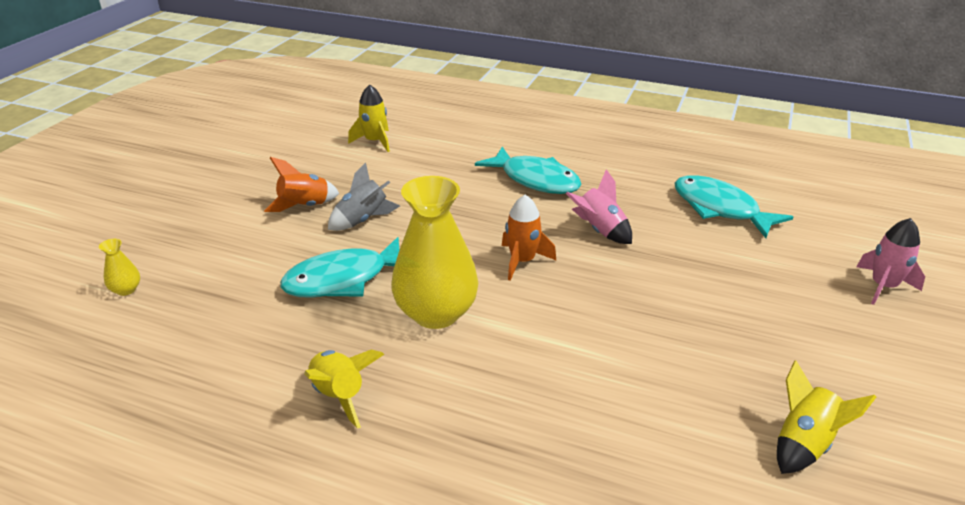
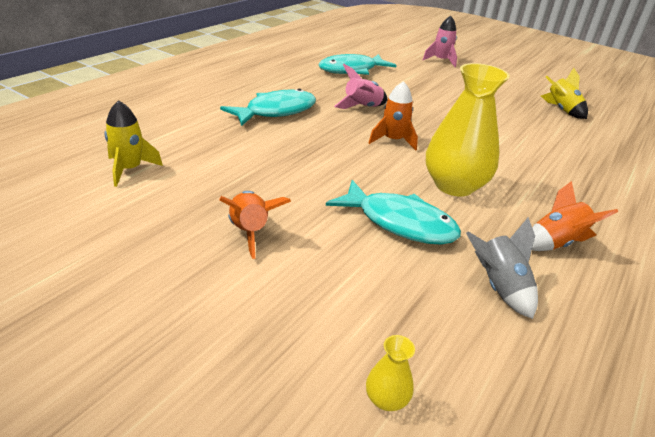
camera: 80 degrees left, 0 degrees up
(339, 395) = (556, 243): yellow rocket -> orange rocket
(343, 279) = (400, 223): turquoise fish -> turquoise fish turned 45 degrees counterclockwise
(363, 220) = (298, 199): grey rocket -> grey rocket (498, 288)

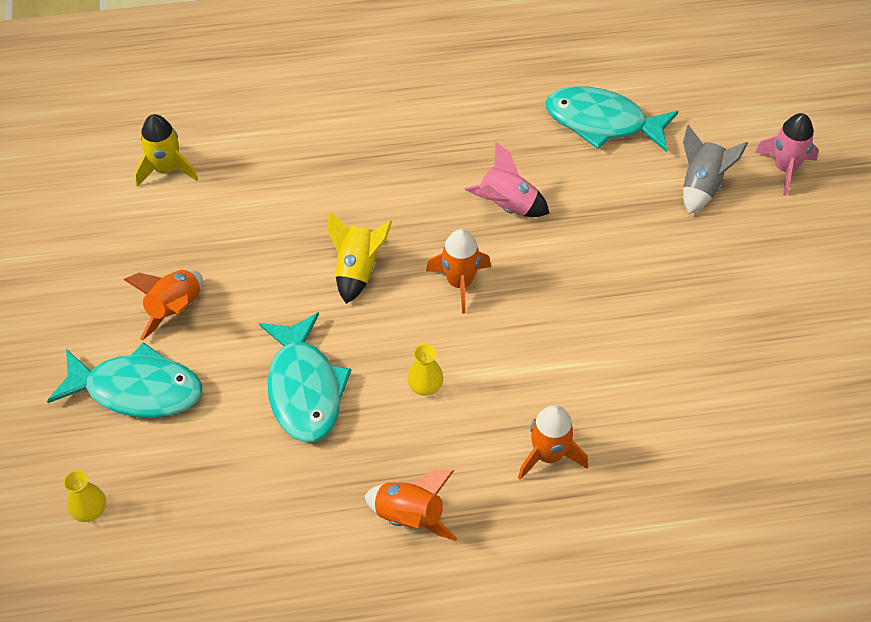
camera: 50 degrees right, 20 degrees up
(276, 111) = (395, 157): turquoise fish -> turquoise fish (137, 390)
(454, 185) = (425, 386): yellow vase -> yellow vase, size x0.40
(498, 288) = (284, 508): grey rocket -> grey rocket (701, 186)
(551, 179) = (549, 455): none -> orange rocket
(561, 110) = (792, 375): yellow rocket -> yellow rocket (357, 270)

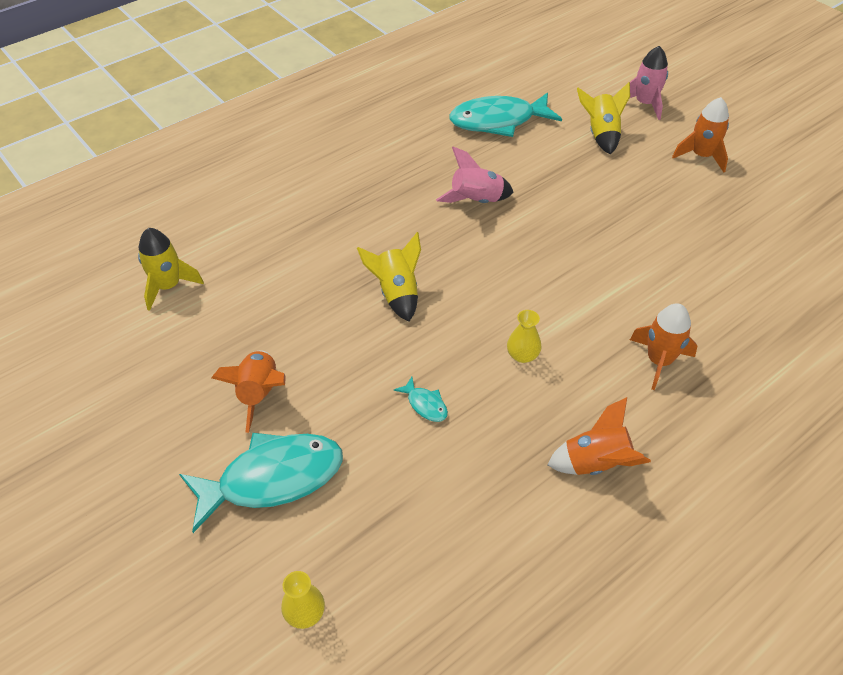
camera: 30 degrees left, 5 degrees down
(304, 389) = (425, 404): turquoise fish -> turquoise fish, size x0.41
(459, 282) = (485, 268): orange rocket -> orange rocket (701, 156)
(701, 186) = (601, 135): grey rocket -> yellow rocket

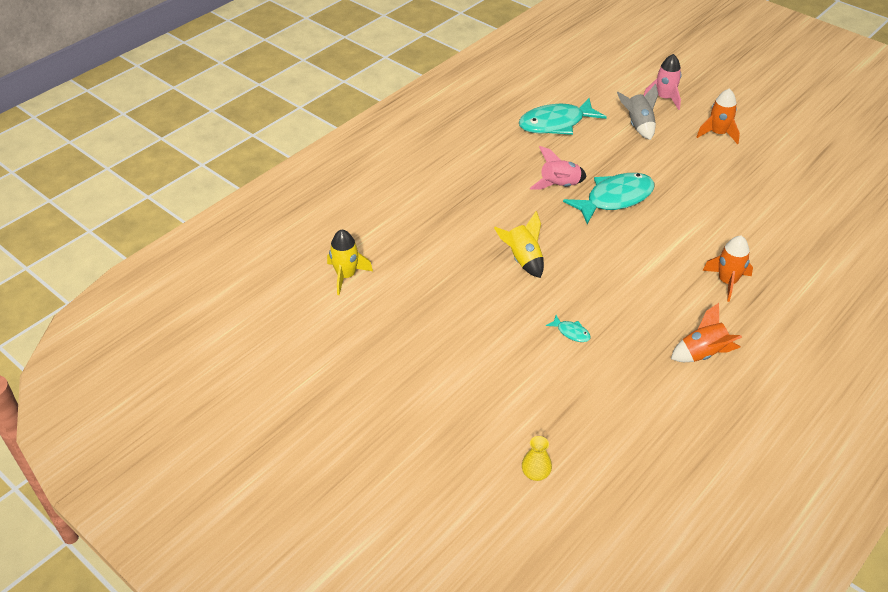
camera: 10 degrees left, 5 degrees down
(259, 394) = (447, 341): orange rocket -> none
(272, 479) = (480, 395): turquoise fish -> turquoise fish (615, 199)
(522, 355) = (629, 290): yellow vase -> none
(601, 135) = (638, 126): yellow rocket -> grey rocket

